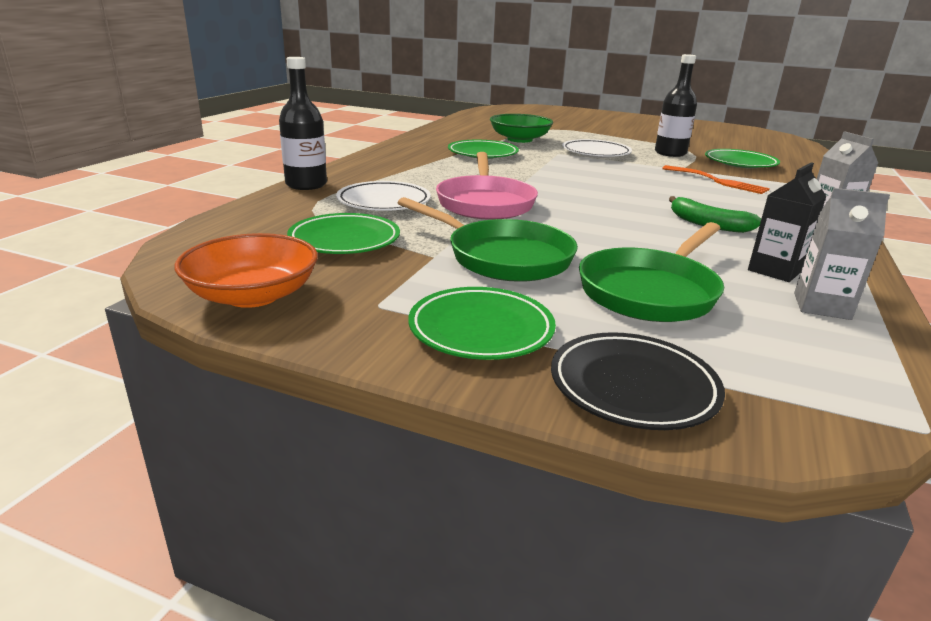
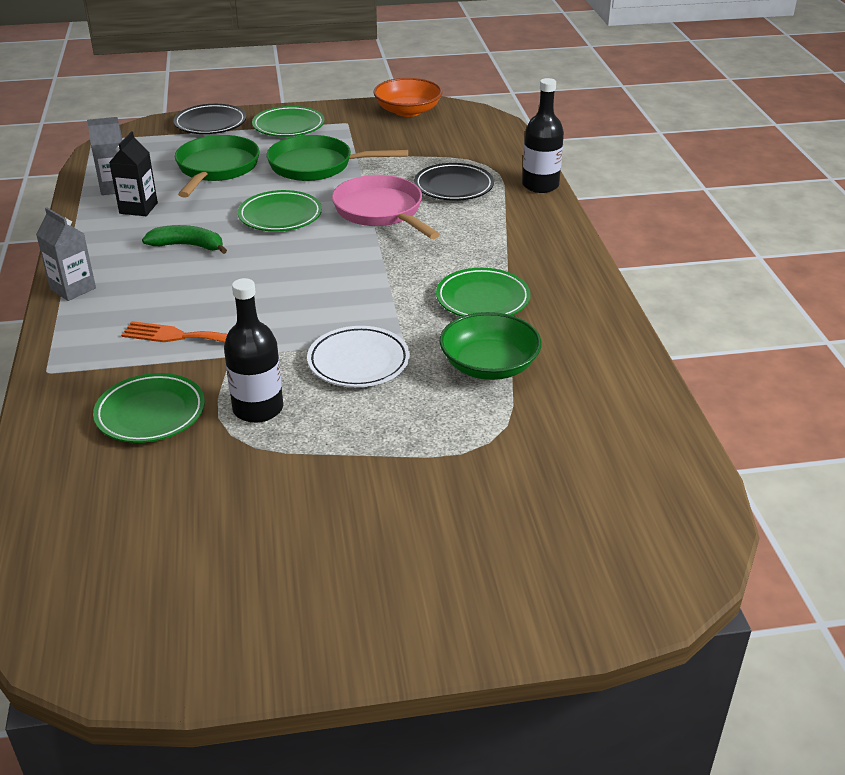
camera: 150 degrees right, 10 degrees up
(344, 240) = (421, 149): green plate -> green plate (280, 216)
(384, 202) = (453, 187): white plate -> black plate

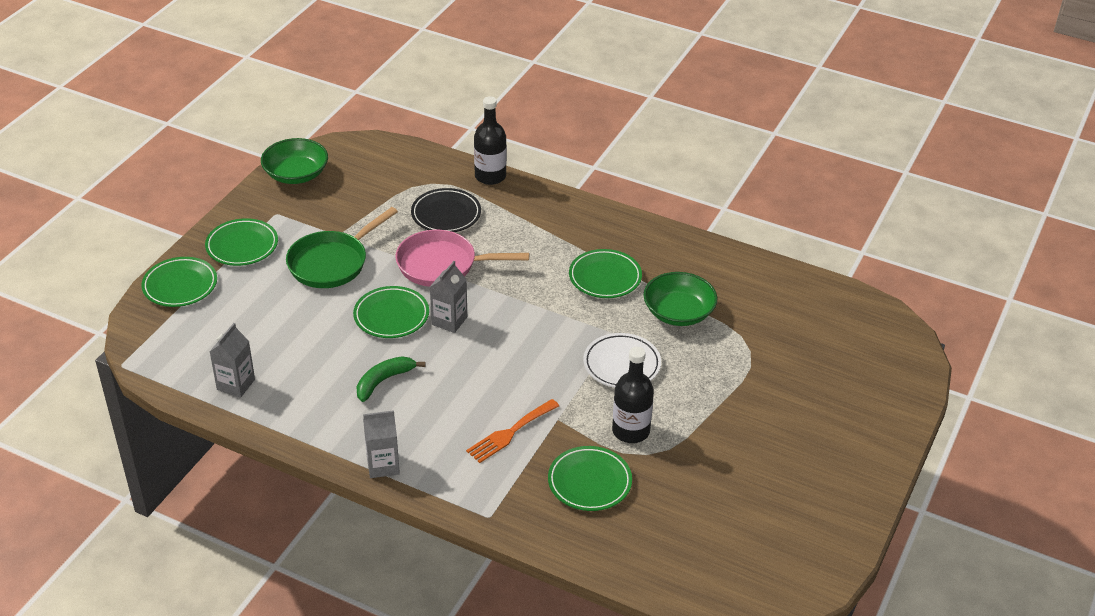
camera: 55 degrees left, 5 degrees up
(138, 208) = (290, 385): black carton -> none
(210, 124) = (180, 285): black plate -> green plate
(216, 169) = (271, 316): green pan -> none
(308, 244) = (449, 321): none -> grey carton
(408, 111) = (296, 174): orange bowl -> green bowl

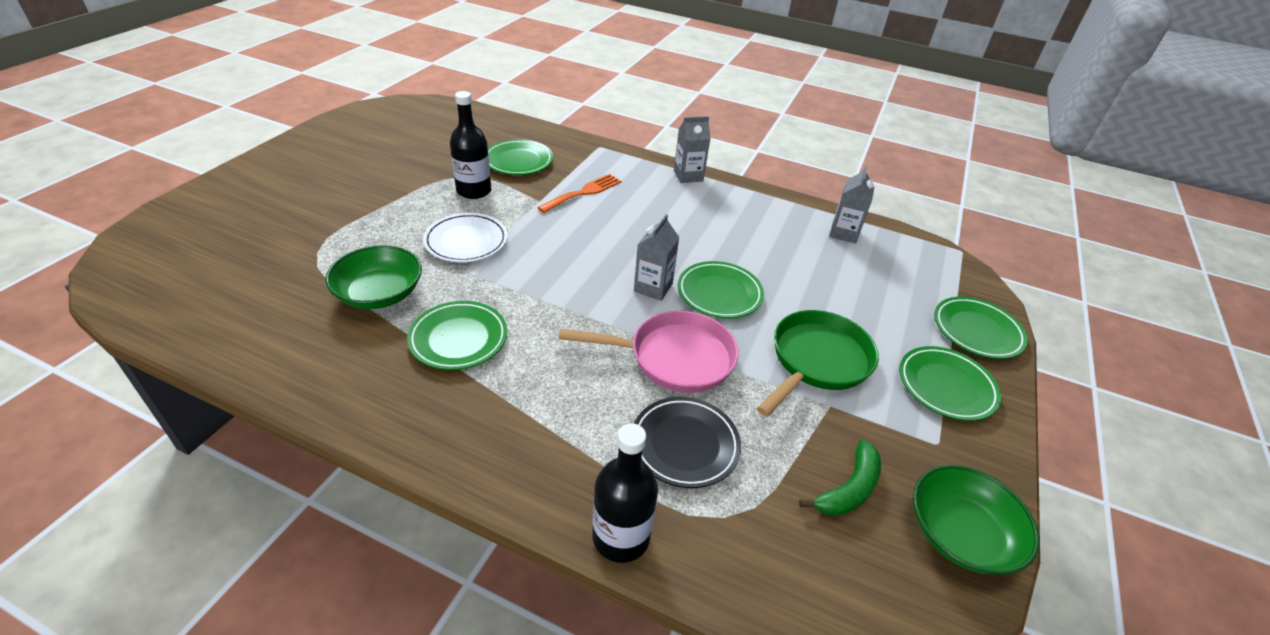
camera: 175 degrees right, 0 degrees up
(383, 381) = (707, 233): green banana -> green banana (849, 489)

